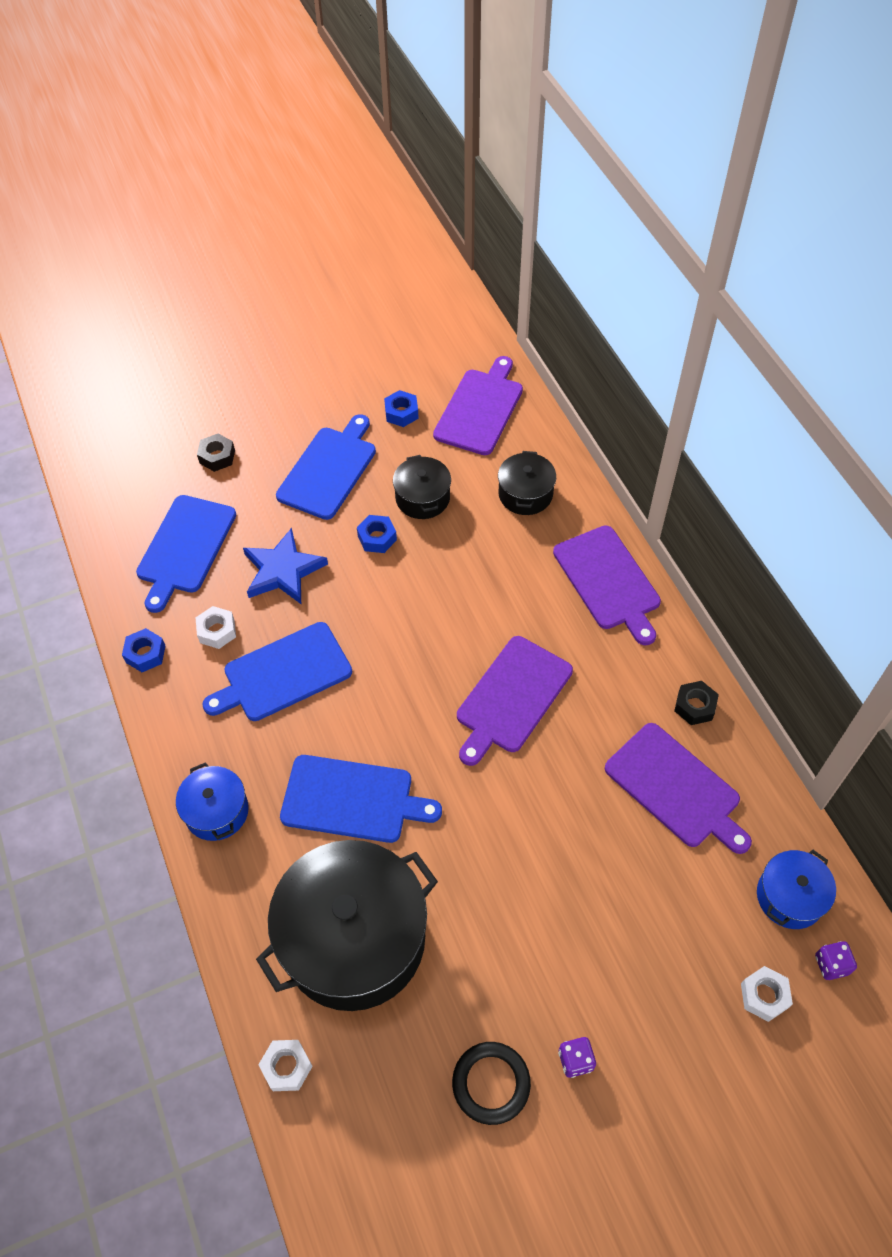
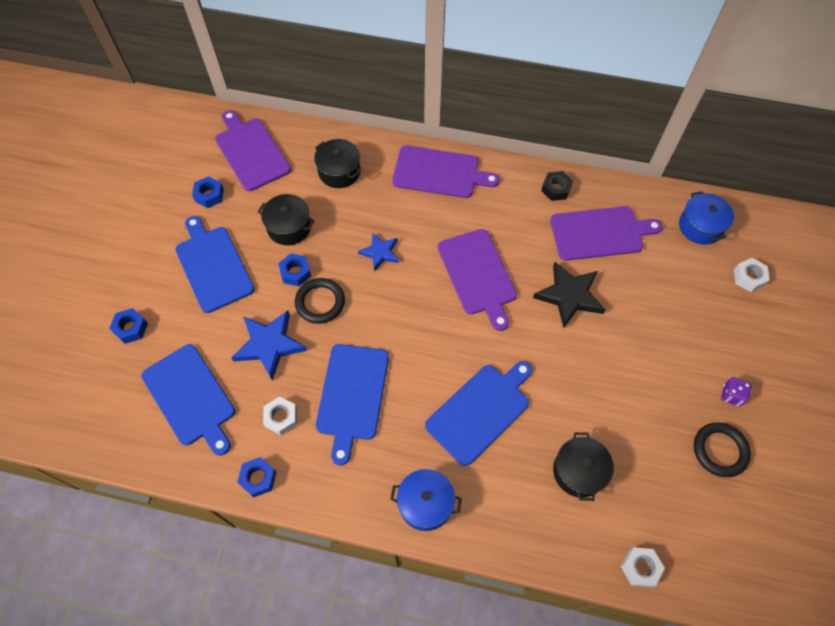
camera: 55 degrees left, 5 degrees up
(217, 456) = (131, 328): black nut -> blue nut
(354, 939) = (578, 471): black pot -> black pot, size x0.48
(361, 580) = (320, 302): none -> black ring
(461, 592) = (380, 252): none -> blue star
(562, 804) = (569, 296): none -> black star
(831, 964) = (750, 235): purple dice -> none

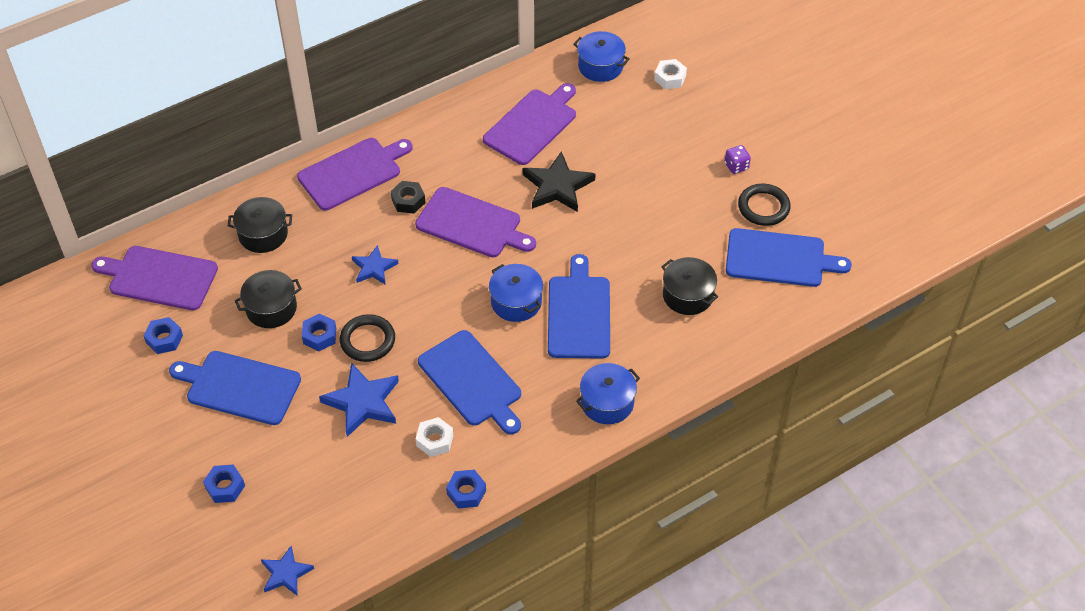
camera: 45 degrees left, 10 degrees down
(95, 425) = (286, 573): none -> blue star
(190, 397) = (343, 489): blue cutting board -> blue cutting board (779, 258)
(446, 361) = (516, 302): none -> blue pot
(556, 189) = (463, 117): black nut -> black nut (408, 201)
(640, 568) = (786, 319): white nut -> none

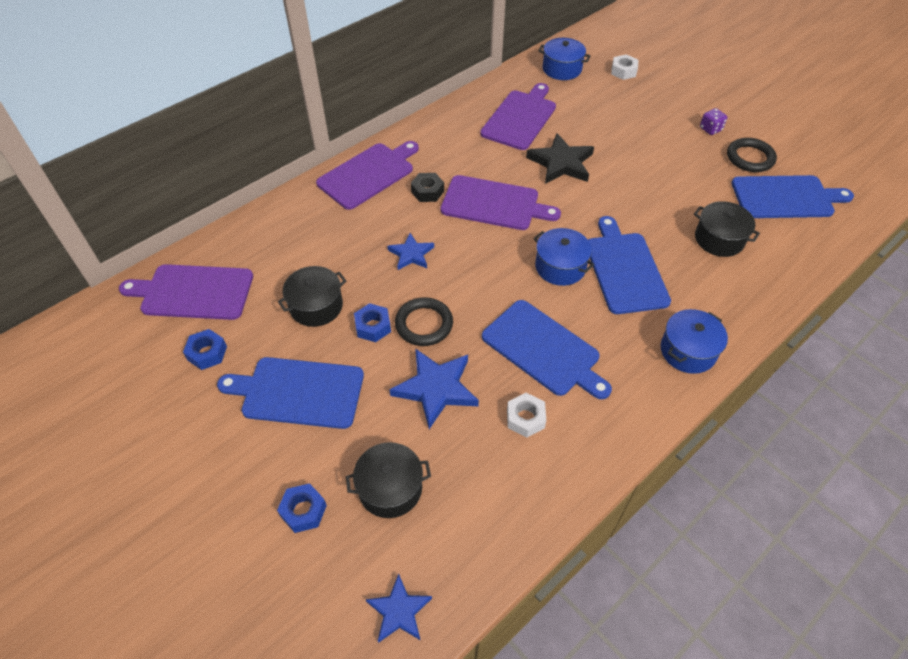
camera: 10 degrees left, 0 degrees up
(263, 234) = (293, 238): black pot -> black pot (390, 488)
(466, 492) = (578, 472): blue nut -> none

